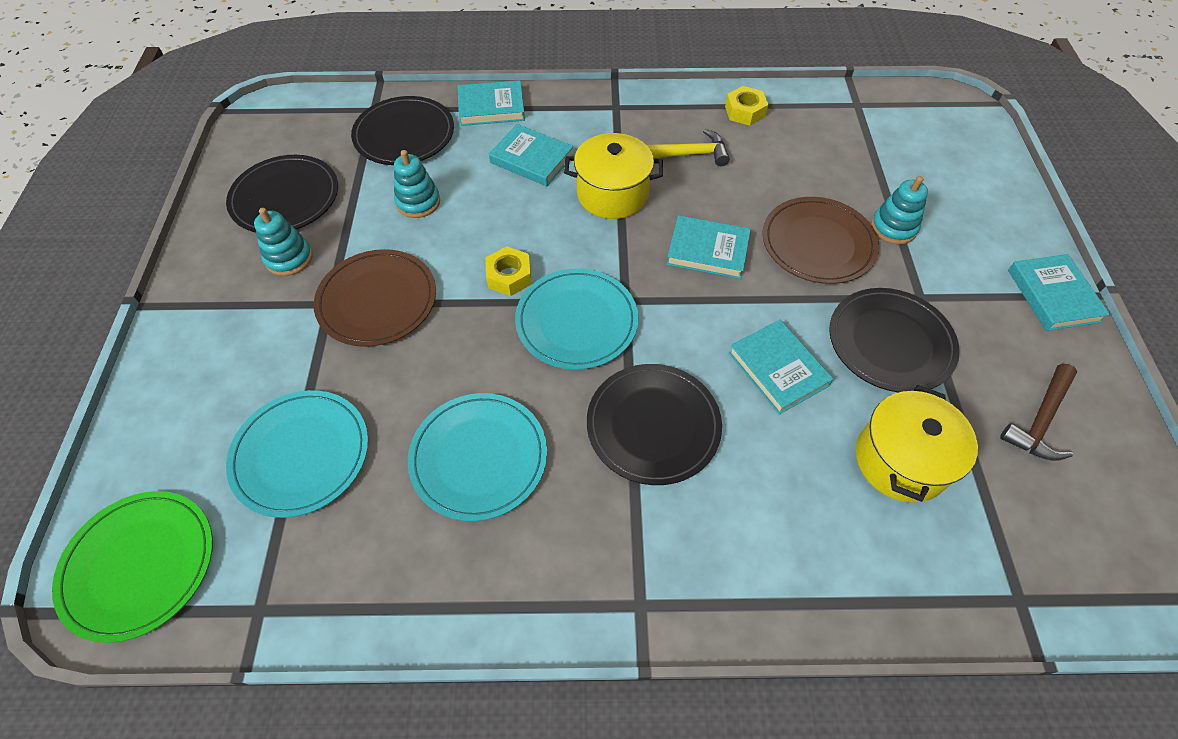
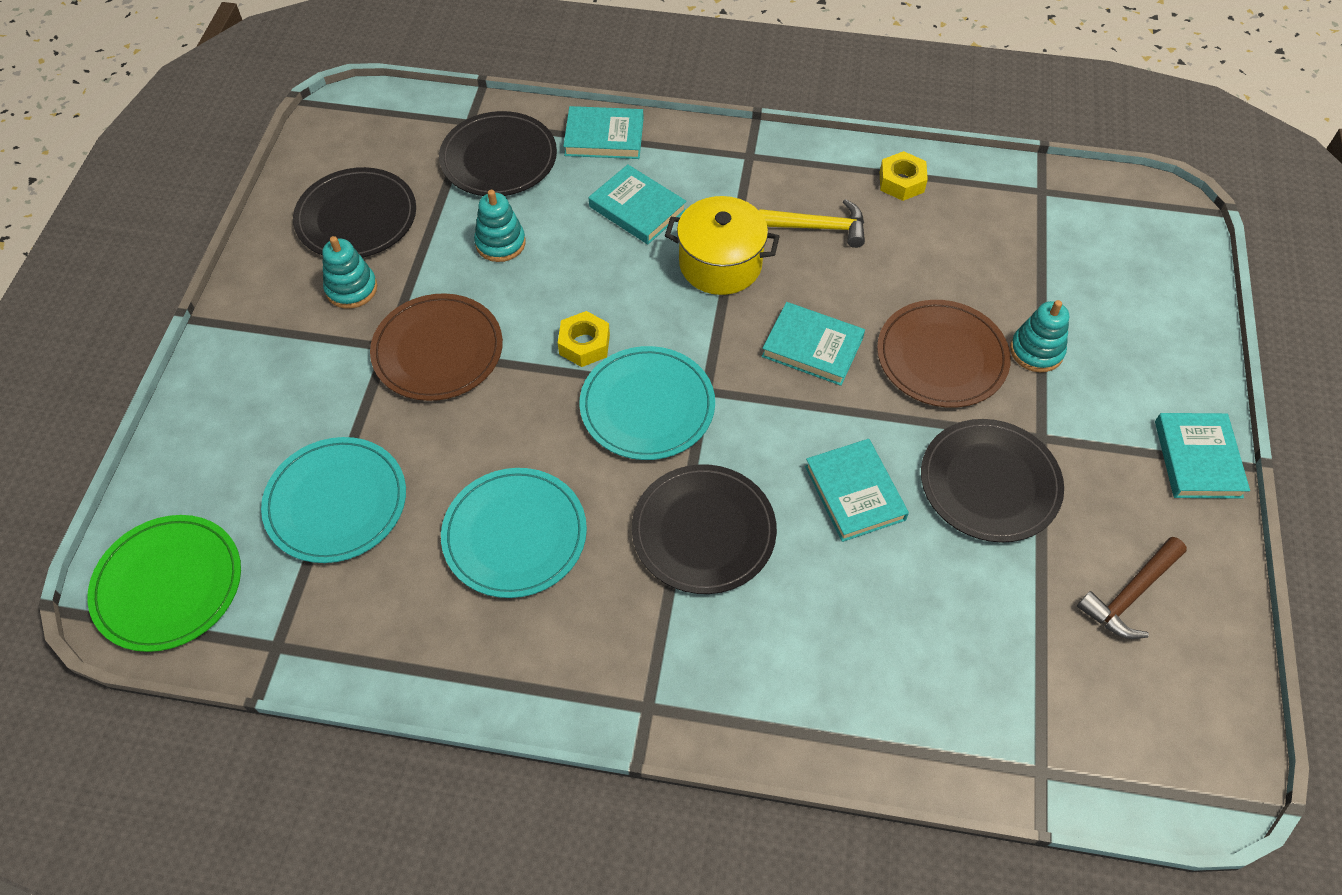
camera: 10 degrees right, 0 degrees up
(901, 460) = (960, 611): yellow pot -> none

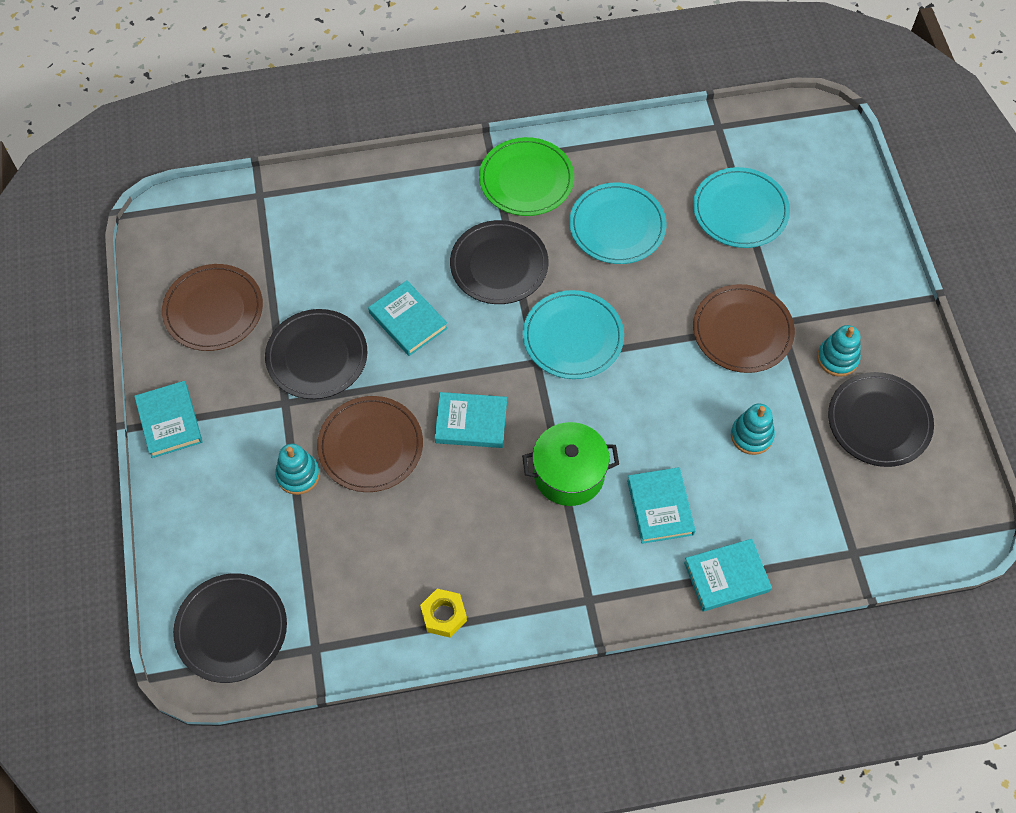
camera: 160 degrees right, 5 degrees up
(168, 585) = (804, 136): green plate -> green plate (526, 179)
(498, 158) = (803, 520): black plate -> black plate (231, 629)
(584, 344) = (640, 369): yellow nut -> none
(637, 208) = (660, 507): turquoise book -> turquoise book turned 60 degrees clockwise
(720, 264) = (569, 474): yellow pot -> green pot
(818, 227) = (501, 539): yellow hammer -> none
(1130, 594) = (213, 310): brown hammer -> brown plate

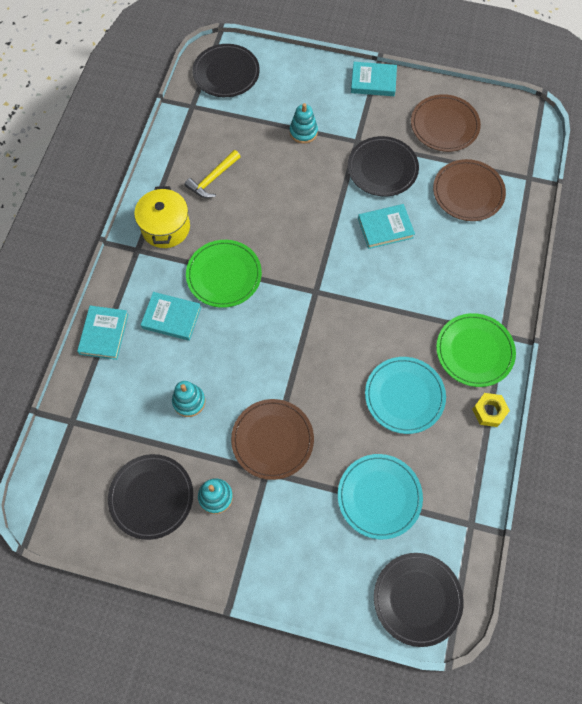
camera: 115 degrees right, 5 degrees up
(370, 446) = (303, 175): brown plate -> brown plate (468, 192)
(430, 557) = (213, 179): none -> yellow hammer
(444, 615) = (173, 172): yellow nut -> yellow nut (489, 411)
(471, 422) = (290, 235): turquoise book -> none
(499, 265) = (405, 301): black plate -> black plate (417, 599)
(537, 580) = (165, 227): none -> yellow pot
(569, 474) = (224, 275): green pot -> green plate
(573, 337) = (323, 322): turquoise plate -> none

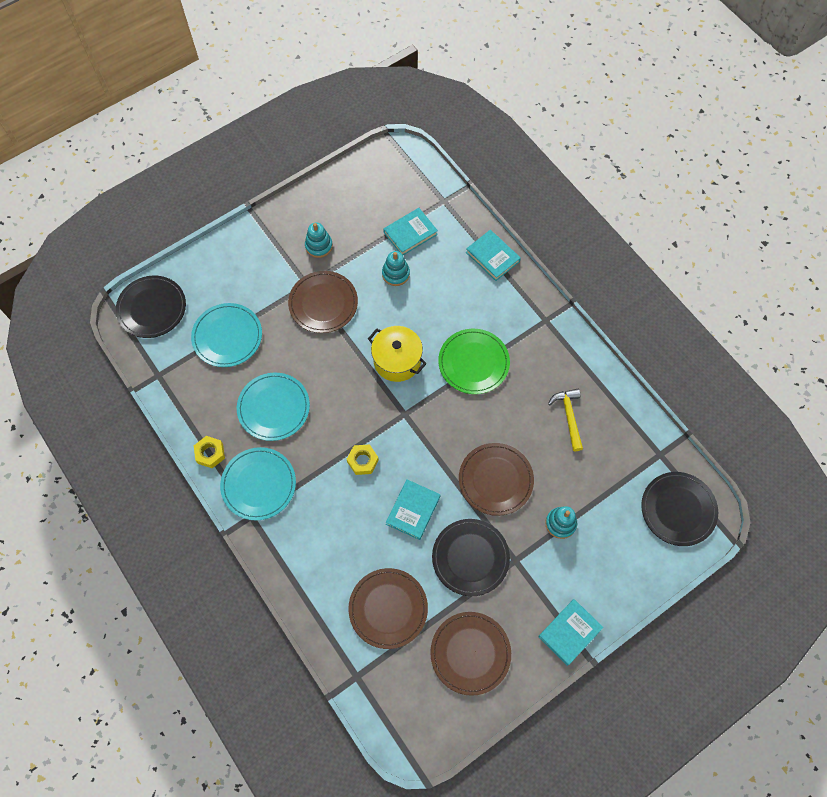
camera: 130 degrees right, 0 degrees up
(151, 497) = (352, 212): black plate -> none
(165, 227) = (550, 352): yellow pot -> yellow pot (397, 360)
(171, 317) = (468, 305): turquoise book -> turquoise book (410, 233)
(309, 192) = (495, 480): none -> brown plate
(382, 291) = (362, 461): none -> yellow nut
(474, 351) = (258, 484): green plate -> turquoise plate

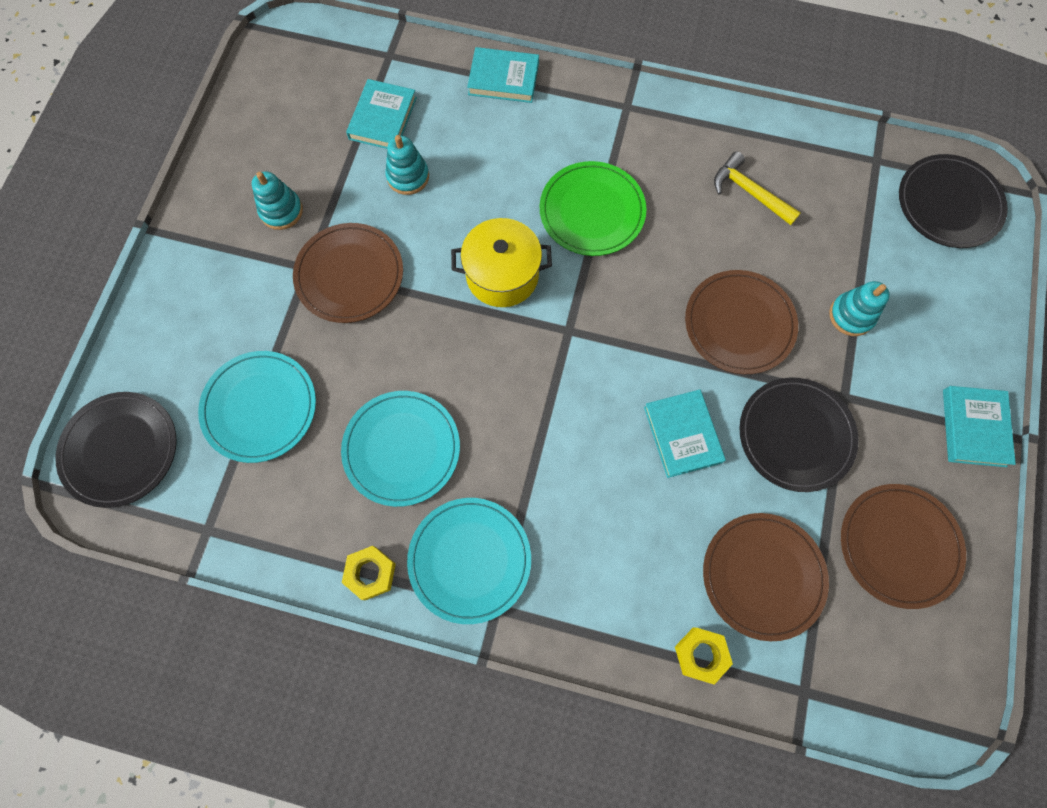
camera: 40 degrees left, 5 degrees up
(362, 461) = (571, 425): yellow nut -> yellow nut (701, 654)

